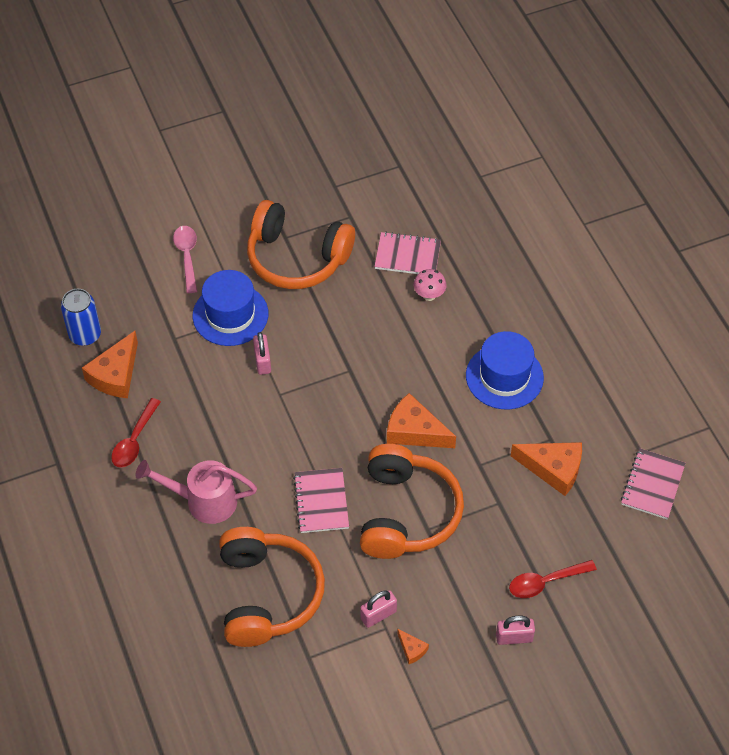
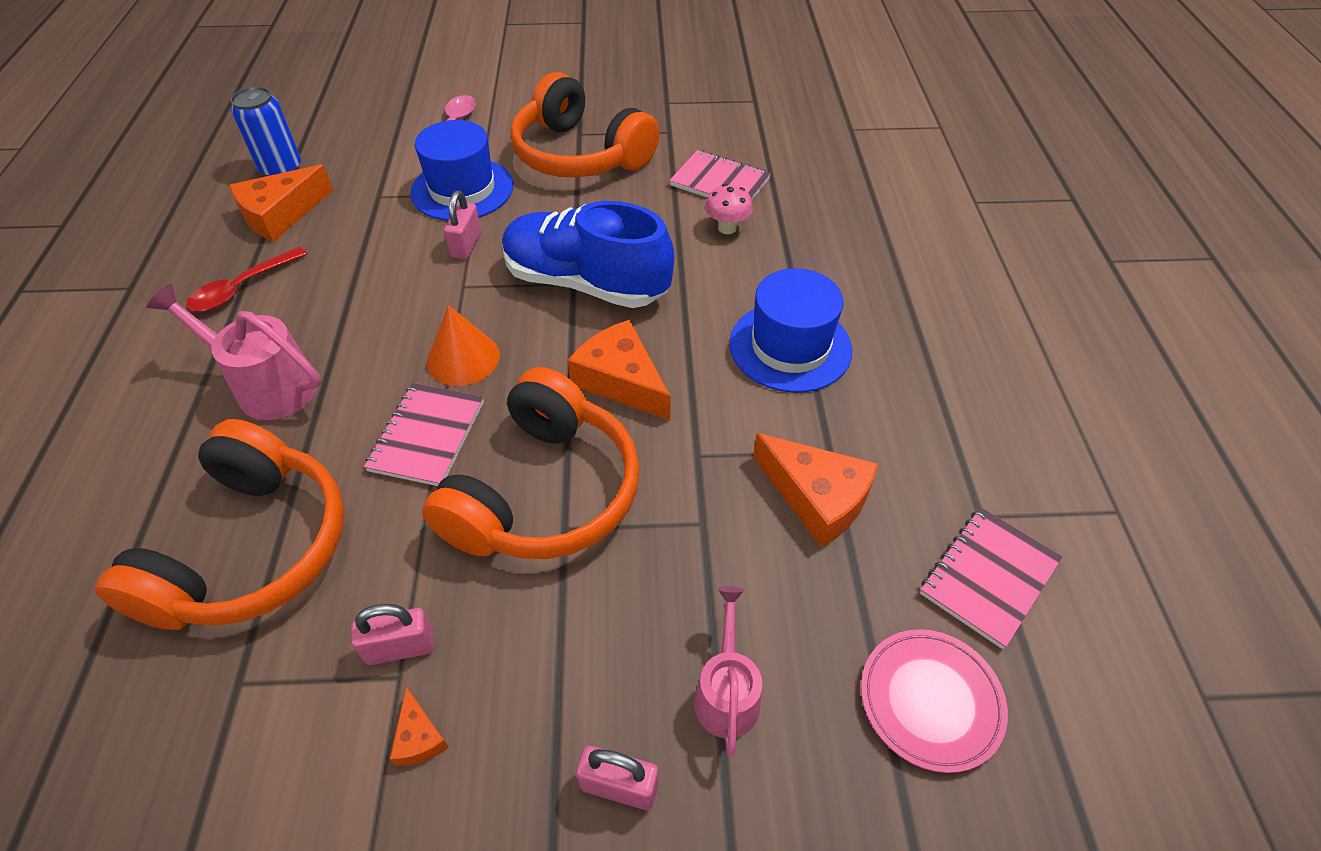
camera: 20 degrees right, 5 degrees down
(311, 446) = (463, 358): none -> orange cone
(358, 368) = (586, 283): none -> blue shoe
(545, 582) = (727, 692): red spoon -> pink watering can
(640, 554) = (930, 701): none -> pink plate

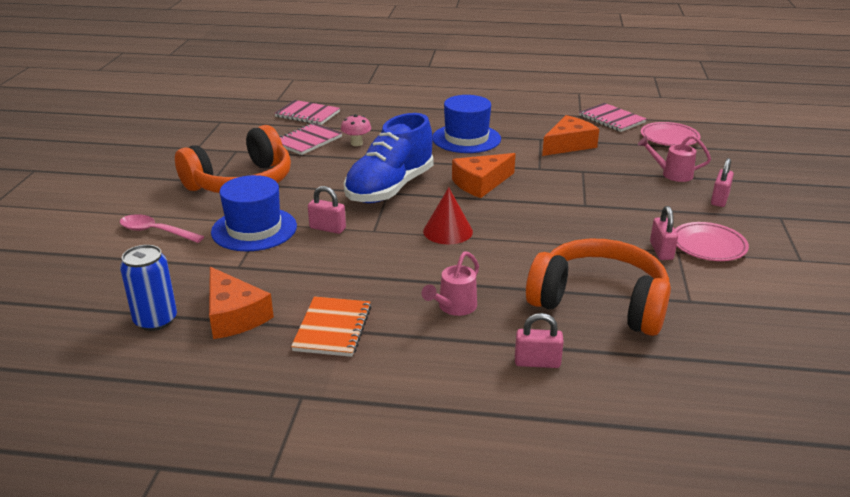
camera: 80 degrees left, 20 degrees down
(129, 478) = (537, 362): none -> pink padlock
(242, 288) = (332, 328): red spoon -> orange notebook
(267, 385) = (454, 307): pink watering can -> pink watering can, size x0.66
(419, 737) = (708, 245): orange cheese -> pink plate
(427, 436) = (514, 244): pink notebook -> pink notebook (307, 114)
(463, 358) = (447, 231): orange cone -> red cone
(544, 492) = (561, 209): orange headphones -> none

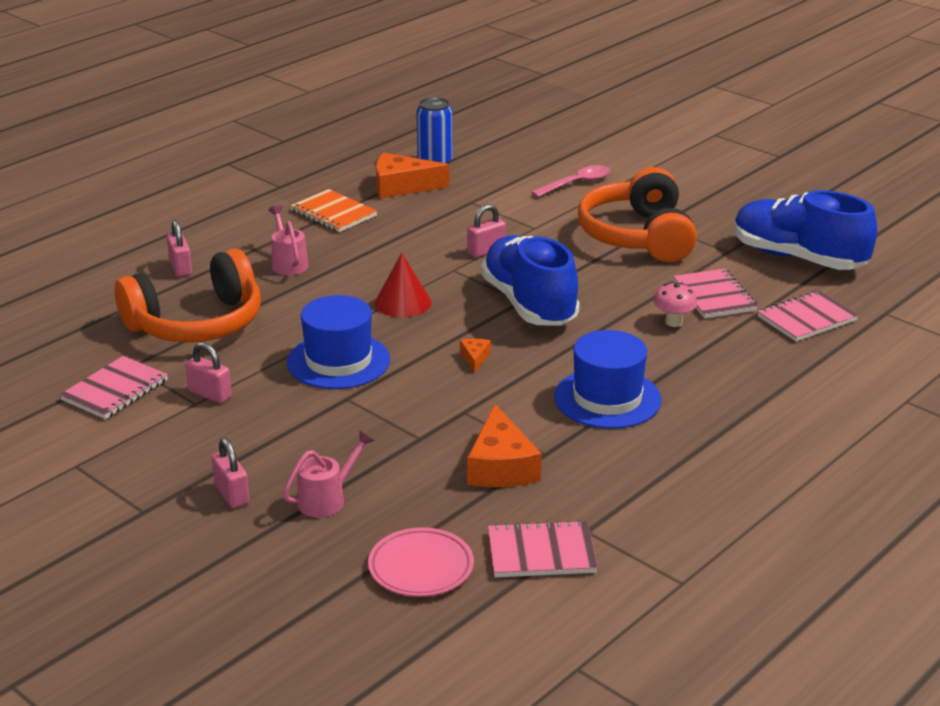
camera: 125 degrees right, 0 degrees up
(225, 131) = (798, 258): none -> blue shoe
(254, 229) = (528, 221): blue hat -> blue hat (338, 361)
(481, 183) = (475, 358): orange cheese -> orange cheese, size x0.47
(537, 362) = (181, 268): pink padlock -> pink padlock turned 60 degrees counterclockwise
(708, 245) = (176, 427): pink plate -> none
(723, 290) = (115, 390): none -> pink notebook

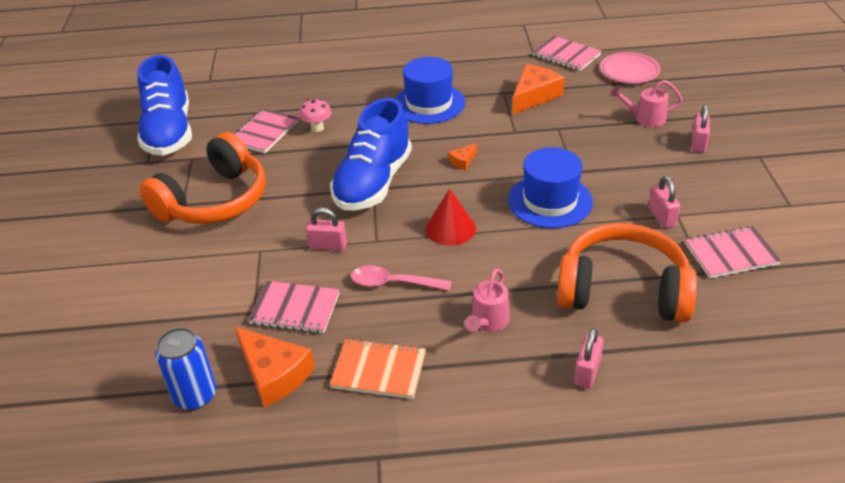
camera: 135 degrees left, 10 degrees up
(334, 213) = (379, 370): orange notebook -> orange notebook turned 75 degrees counterclockwise
(577, 183) = (148, 282): pink spoon -> pink spoon (393, 283)
(807, 319) = (250, 96): pink notebook -> pink notebook (295, 309)

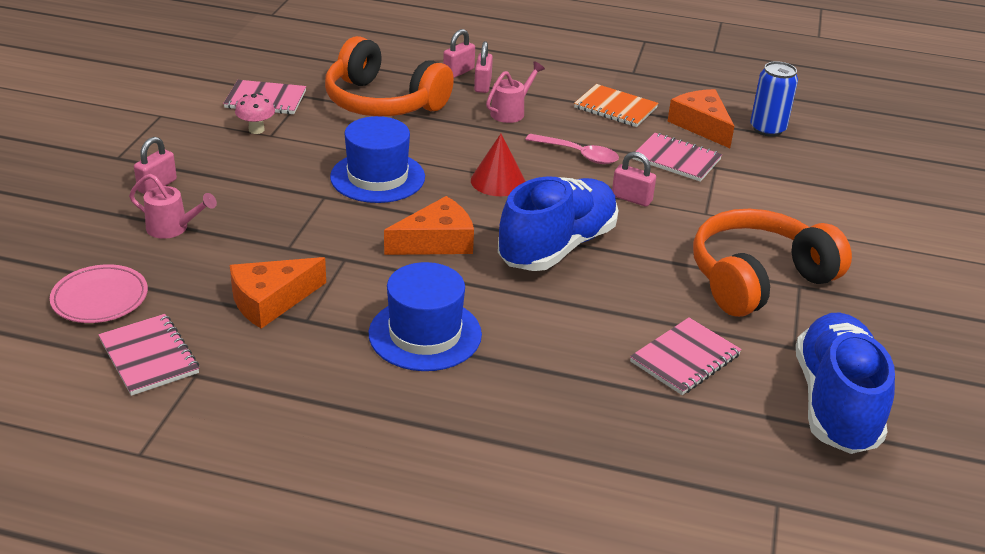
camera: 165 degrees left, 5 degrees down
(317, 128) = (604, 343): pink mushroom -> pink mushroom (256, 130)
(463, 161) = (436, 241): orange cheese -> orange cheese, size x2.11
(662, 217) = (287, 137): pink padlock -> pink padlock (482, 85)

